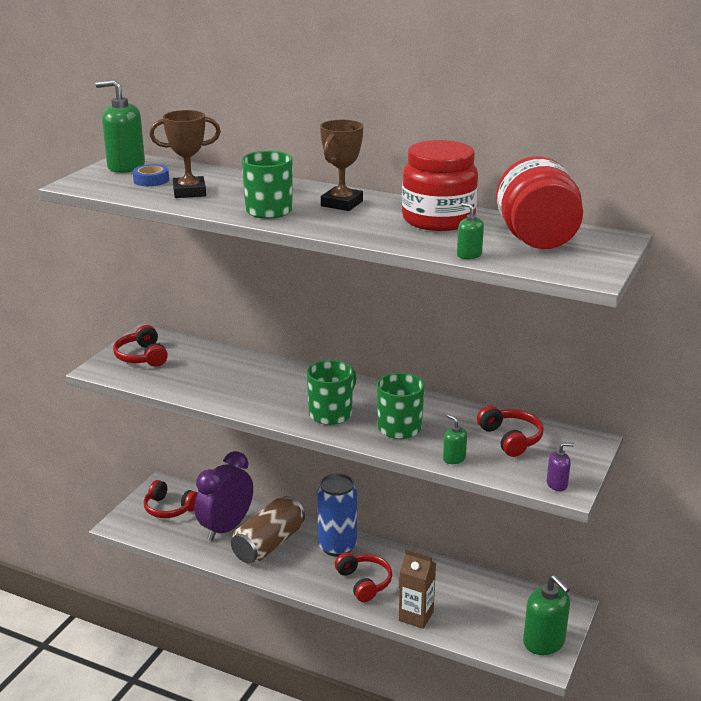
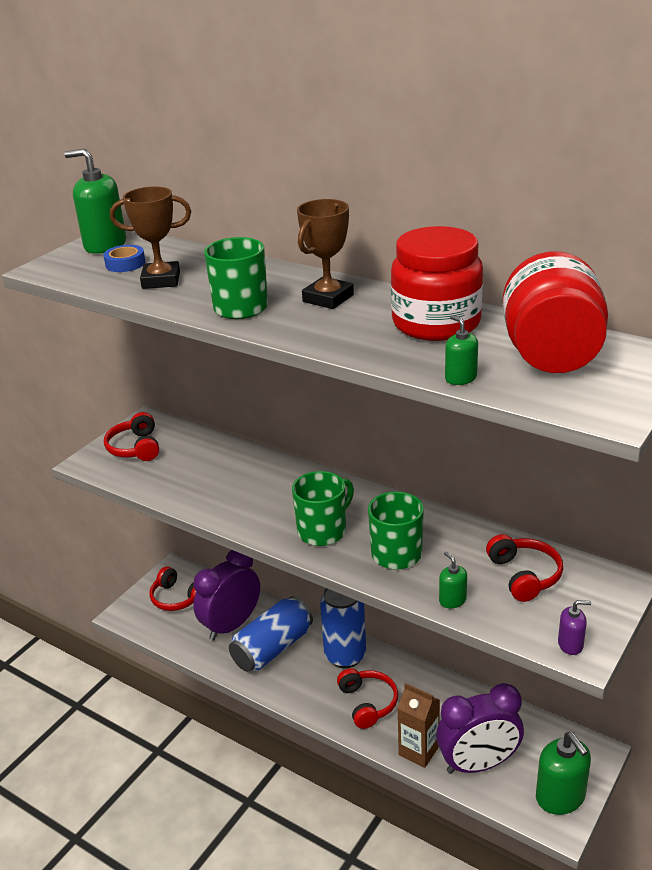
camera: 10 degrees right, 5 degrees up
(269, 544) = (272, 648): brown can -> blue can
(470, 622) = (478, 764): none -> purple clock

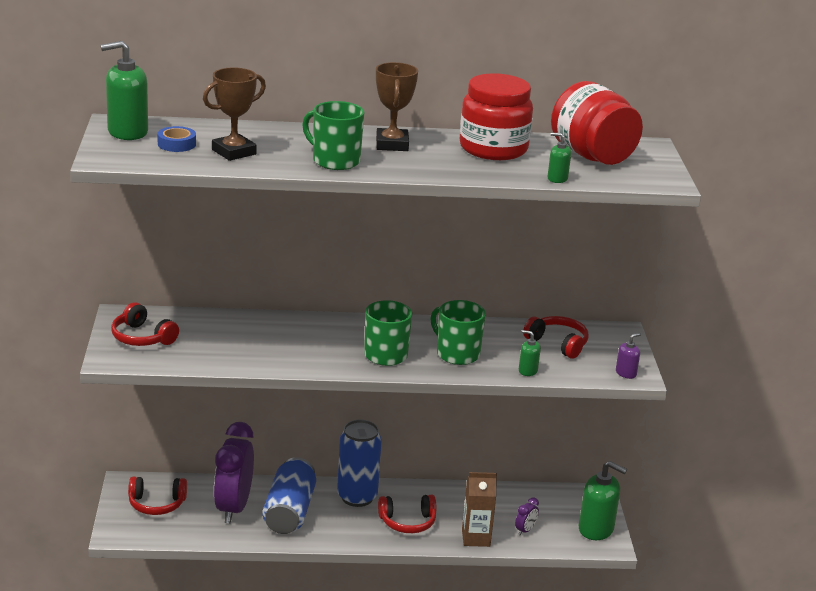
camera: 40 degrees left, 5 degrees down
(368, 703) = (407, 522): red headphones -> red headphones turned 135 degrees clockwise
(478, 764) = (525, 530): purple clock -> purple clock, size x0.40

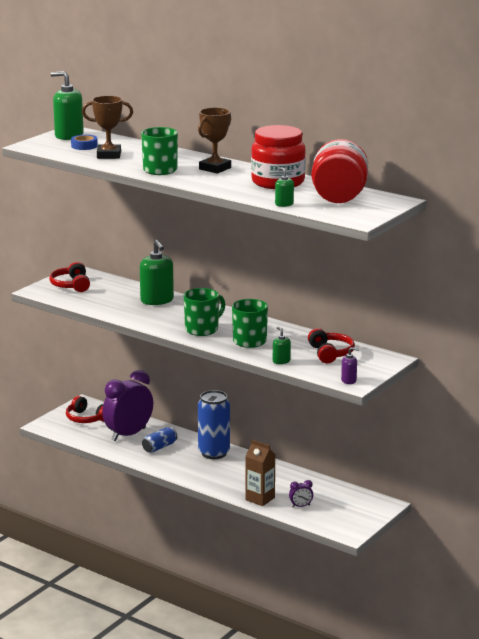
camera: 40 degrees right, 5 degrees down
(289, 512) = (159, 447): blue can -> blue can, size x0.55
(407, 522) = (227, 476): red headphones -> none
(596, 529) = (353, 522): green soap dispenser -> green soap dispenser (157, 300)

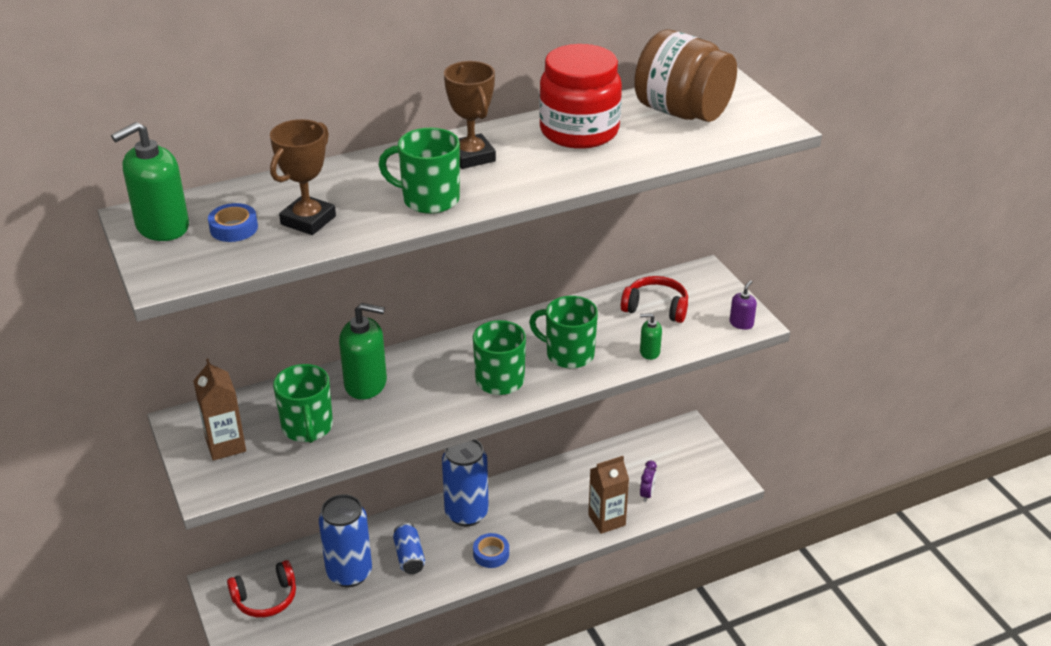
camera: 60 degrees left, 15 degrees up
(71, 285) = (226, 445): red headphones -> brown carton
(105, 298) = (307, 427): none -> green mug
(128, 434) = (349, 573): purple clock -> blue can
(188, 470) = (491, 554): none -> blue tape
(284, 204) = (673, 154): green soap dispenser -> none
(339, 198) = (682, 112): red jar -> brown jar

